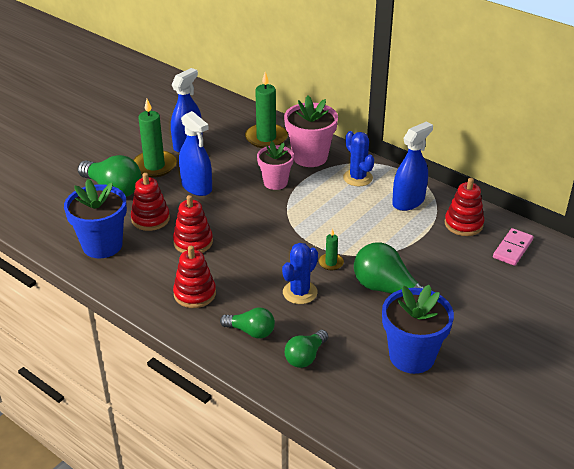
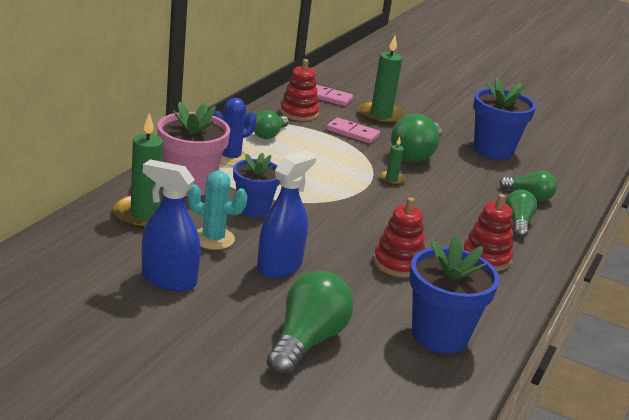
camera: 105 degrees left, 10 degrees down
(150, 219) = (366, 299): red stacking toy -> none
(154, 166) = (235, 307): green candle -> green candle (381, 116)
(234, 163) = (213, 239): none -> turquoise cactus
(275, 182) = (253, 208): pink flower pot -> blue flower pot
(300, 292) = (446, 197): blue cactus -> none
(408, 201) = (269, 134): blue spray bottle -> green light bulb
(426, 253) = (352, 133): none -> pink domino

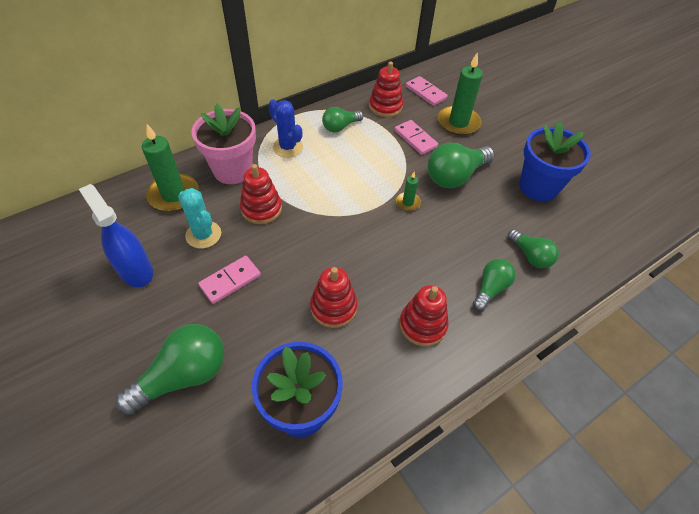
camera: 30 degrees right, 25 degrees up
(230, 158) = (288, 147): blue cactus -> blue cactus turned 60 degrees clockwise
(253, 208) = (261, 209): blue flower pot -> red stacking toy
(279, 266) = (230, 281): blue spray bottle -> pink domino

